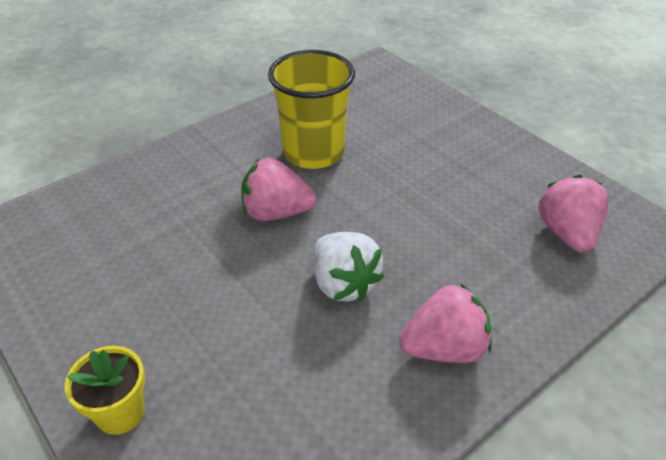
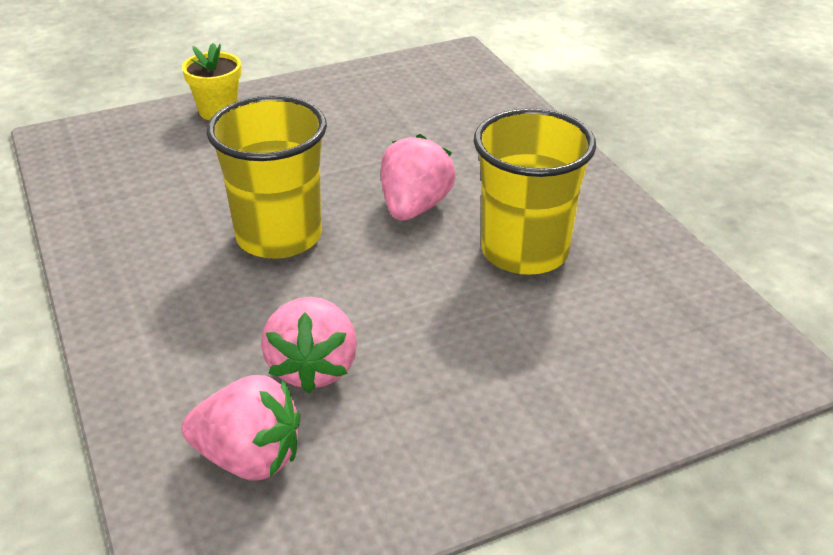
camera: 105 degrees right, 5 degrees down
(343, 284) = (279, 236): white strawberry -> yellow cup
(444, 348) = (152, 285): pink strawberry -> pink strawberry (313, 368)

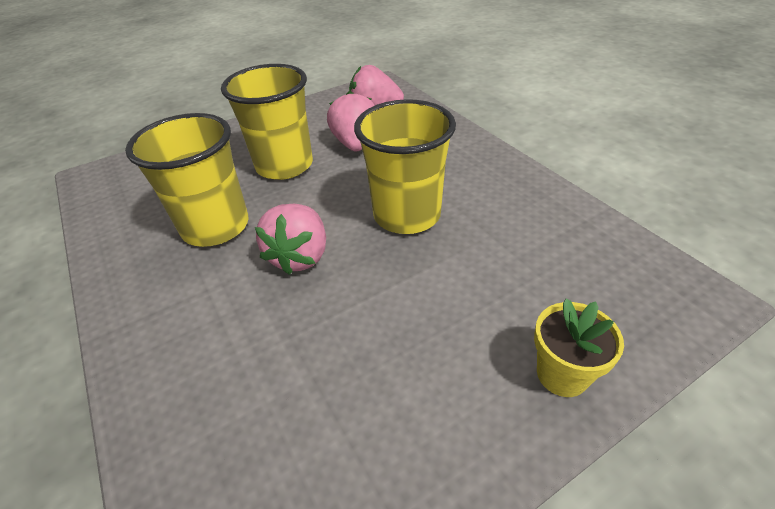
camera: 175 degrees right, 5 degrees up
(440, 338) = (284, 165): none -> yellow cup

